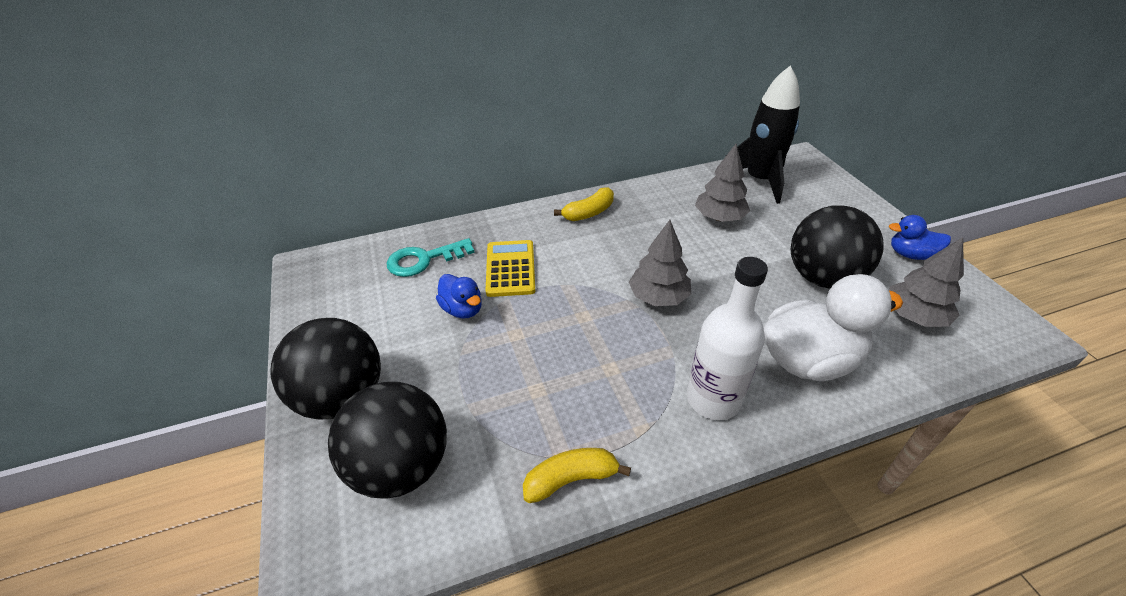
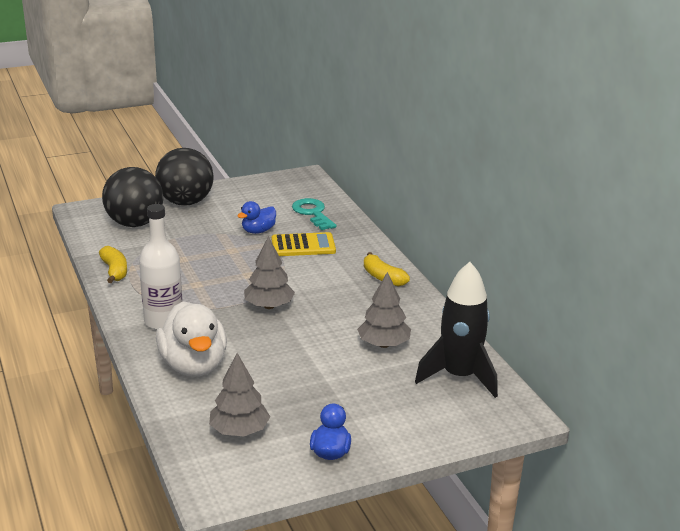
camera: 85 degrees right, 15 degrees down
(822, 278) = (293, 390): black ball -> none

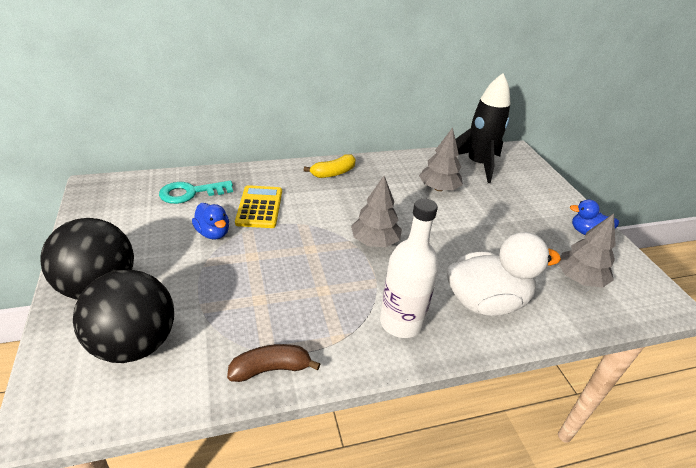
camera: 85 degrees left, 10 degrees up
(114, 271) = (271, 369): yellow banana -> brown banana

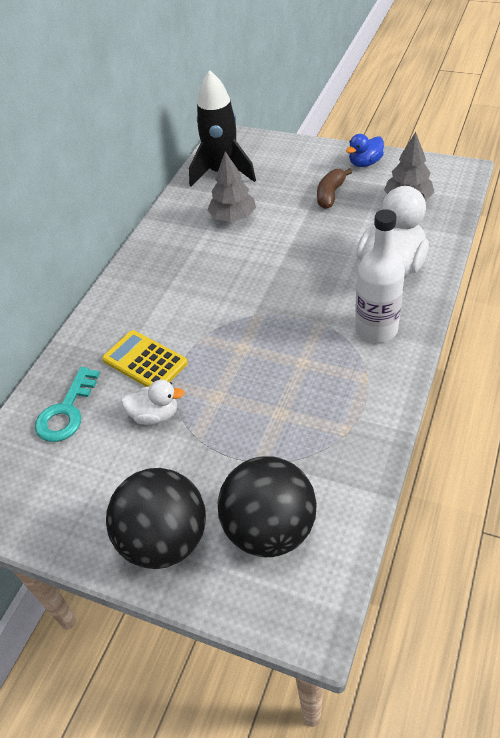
camera: 45 degrees left, 10 degrees up
(213, 233) = (155, 415): blue duck -> white duck
(271, 369) = (367, 436): brown banana -> brown banana (330, 194)
(333, 173) = (140, 279): yellow banana -> none
(375, 241) = (268, 298): grey tree -> none

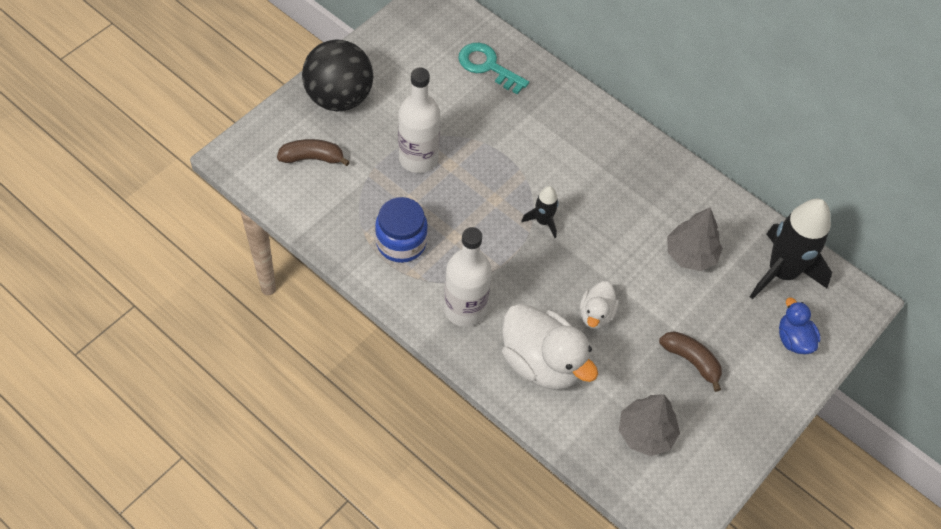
camera: 100 degrees right, 10 degrees up
(145, 361) = (515, 128): yellow calculator -> none
(155, 415) = (453, 120): white duck -> white duck (596, 314)
(221, 426) = (418, 158): none -> white bottle
(249, 308) = (543, 221): none -> black rocket
(269, 529) = (312, 158): black ball -> brown banana
(334, 401) = (401, 242): none -> blue jar
(365, 163) = (739, 424): blue duck -> blue duck (793, 339)

